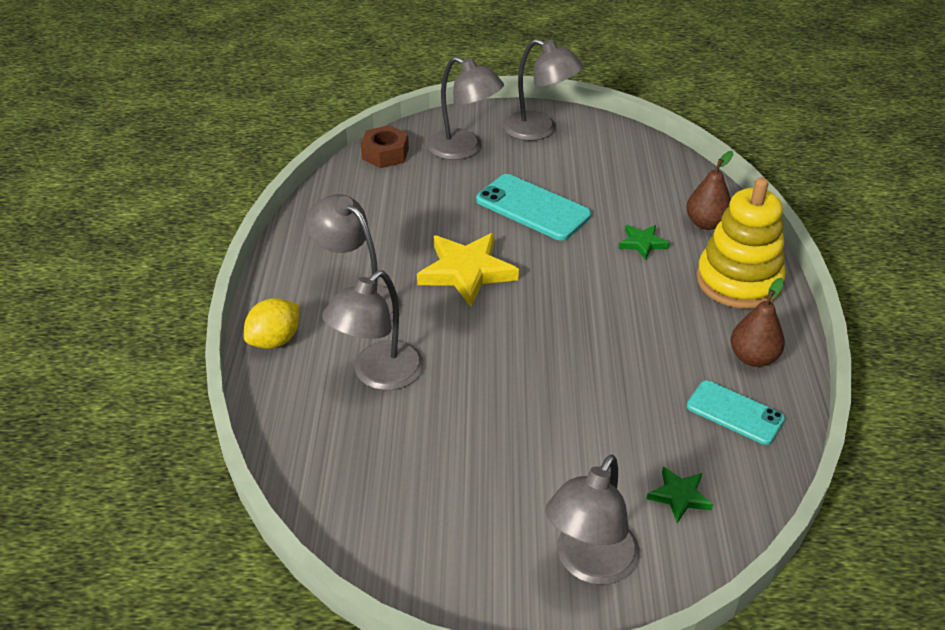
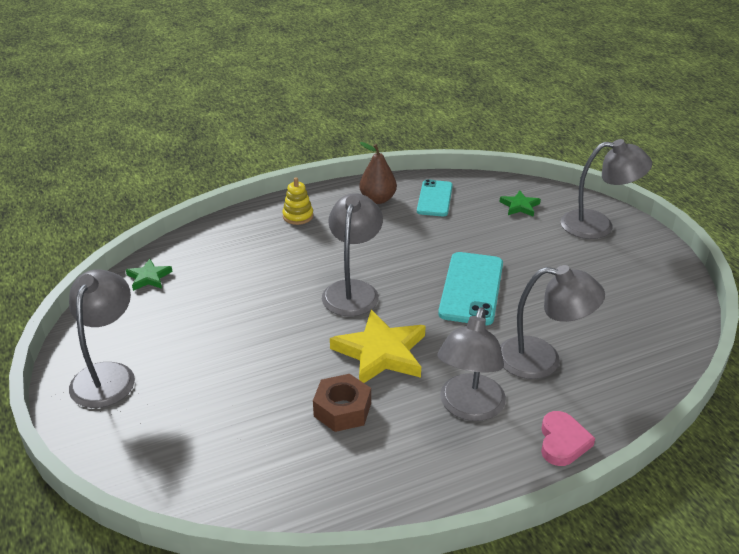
camera: 115 degrees left, 5 degrees down
(275, 340) = (562, 442): yellow lemon -> pink heart
(385, 154) = (209, 490): brown nut -> brown nut (342, 410)
(464, 149) = (171, 423): grey lamp -> grey lamp (352, 290)
(533, 208) = (259, 340): turquoise phone -> turquoise phone (471, 288)
(642, 243) = (277, 267): green star -> green star (149, 277)
(706, 223) = (230, 241): brown pear -> none
(738, 281) = (298, 216): yellow stacking toy -> yellow stacking toy, size x0.46

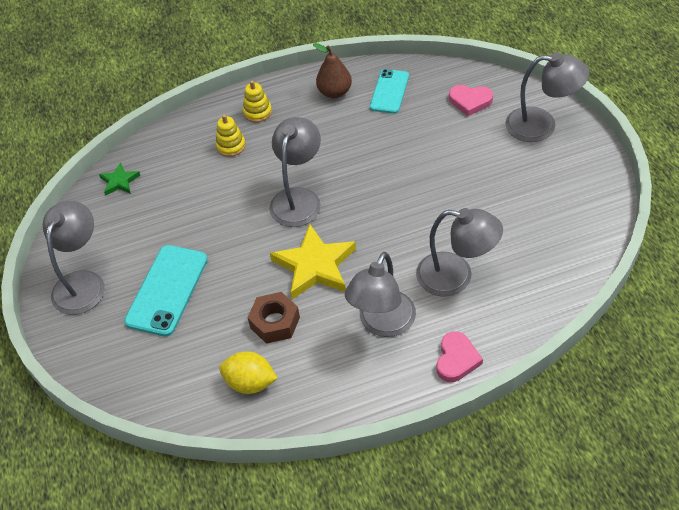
camera: 10 degrees right, 15 degrees up
(272, 245) = (231, 146): none -> yellow stacking toy
(321, 474) = (250, 383): none -> yellow lemon
(471, 288) = (406, 198): turquoise phone -> turquoise phone (167, 290)
(519, 206) = (470, 101): green star -> pink heart

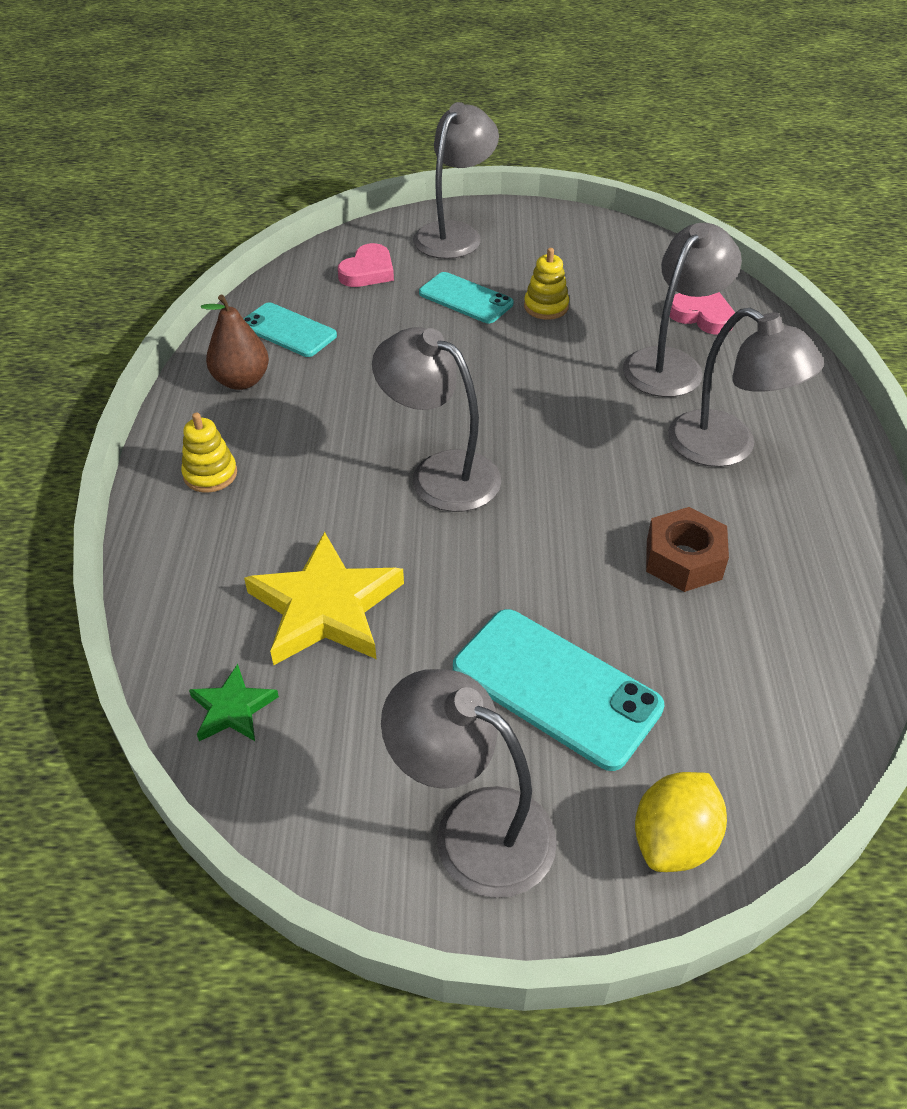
camera: 75 degrees left, 5 degrees down
(231, 146) = (264, 525): yellow stacking toy -> yellow stacking toy (546, 307)
(250, 383) = (795, 616): yellow lemon -> yellow lemon (674, 840)
(315, 266) = (589, 488): yellow star -> yellow star (325, 607)
(456, 359) = (808, 399): pink heart -> pink heart (702, 316)
(468, 155) = (465, 298): none -> turquoise phone

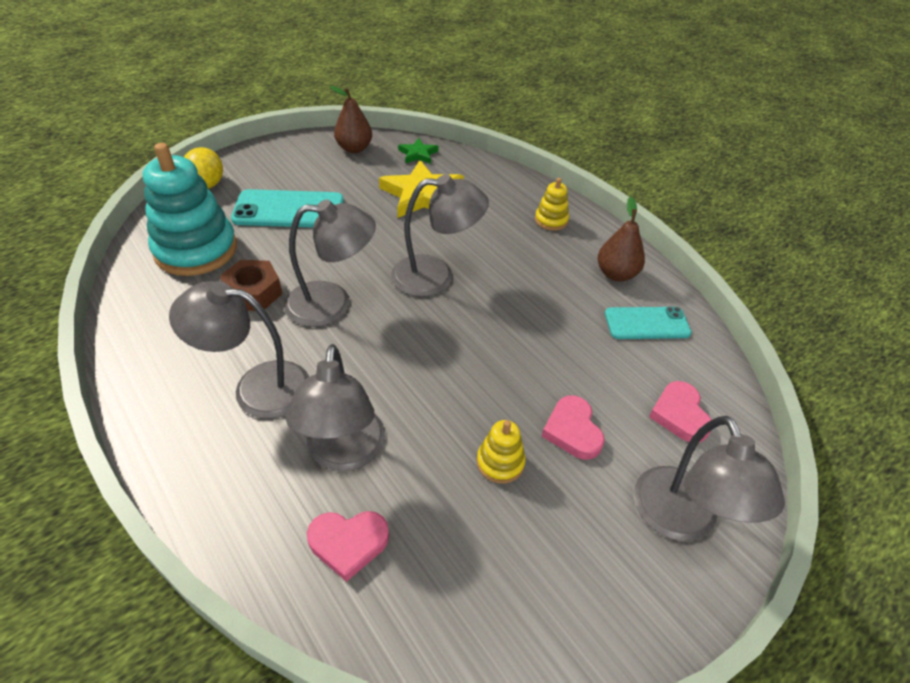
camera: 140 degrees right, 0 degrees up
(328, 795) = (354, 148): none -> brown pear
(465, 298) = (572, 431): turquoise phone -> pink heart
(473, 827) = (291, 160): grey lamp -> grey lamp (332, 304)
(741, 676) = (196, 250): none -> turquoise stacking toy

